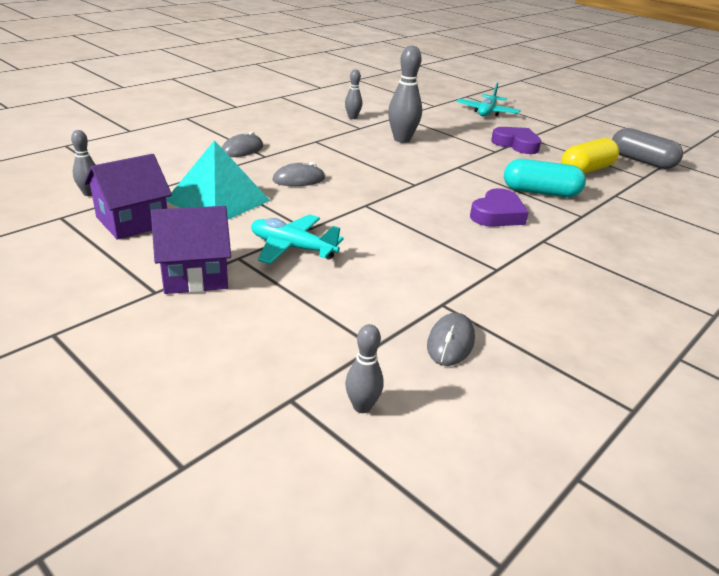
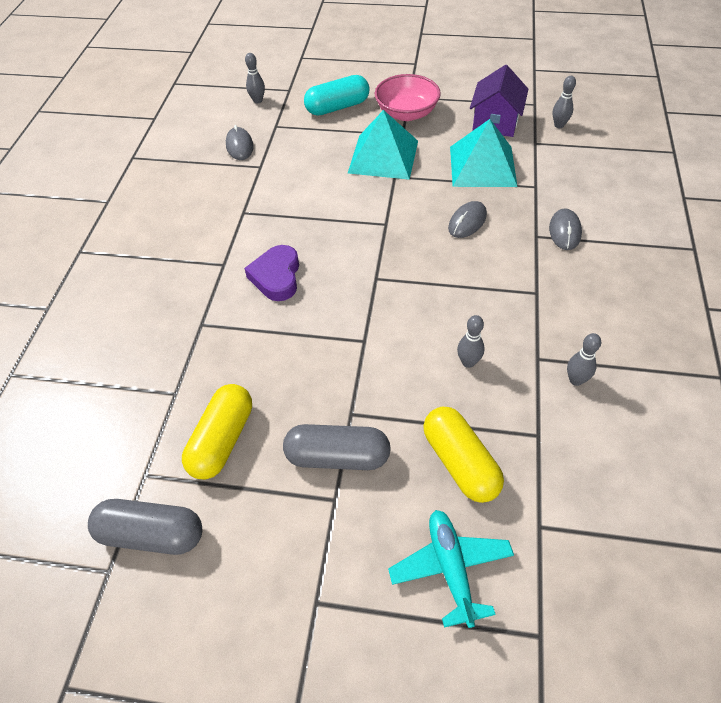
camera: 150 degrees right, 20 degrees up
(195, 274) = (406, 113): purple house -> pink bowl
(292, 248) = (383, 156): turquoise plane -> turquoise pyramid
(402, 139) = (468, 362): grey bowling pin -> grey bowling pin, size x0.56
(450, 124) = (460, 462): none -> yellow capsule
(516, 144) = (337, 457): purple heart -> grey capsule
(540, 192) = (255, 343): turquoise capsule -> turquoise capsule (337, 107)

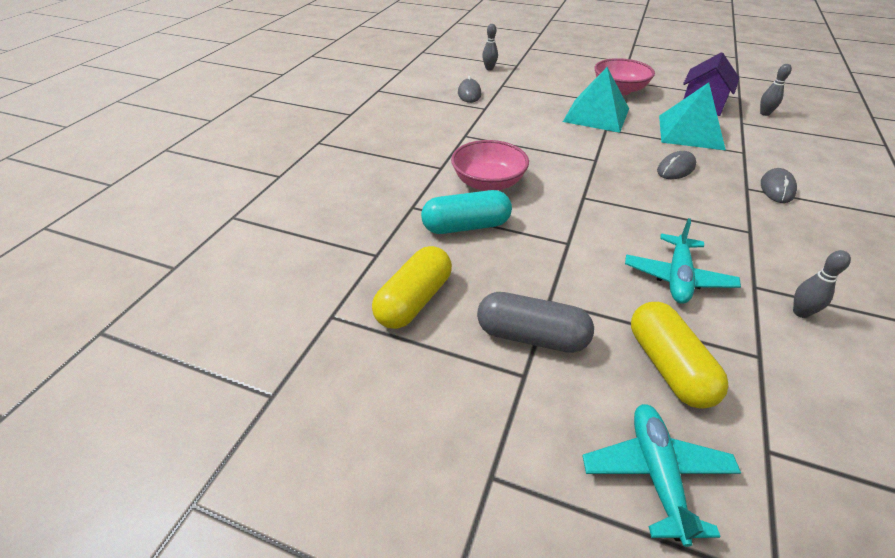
camera: 10 degrees right, 10 degrees down
(152, 534) = (325, 370): grey capsule -> none
(276, 277) = (488, 183): purple heart -> pink bowl
(337, 107) = (557, 80): turquoise capsule -> turquoise capsule (466, 226)
(468, 362) = (677, 277): grey bowling pin -> turquoise plane

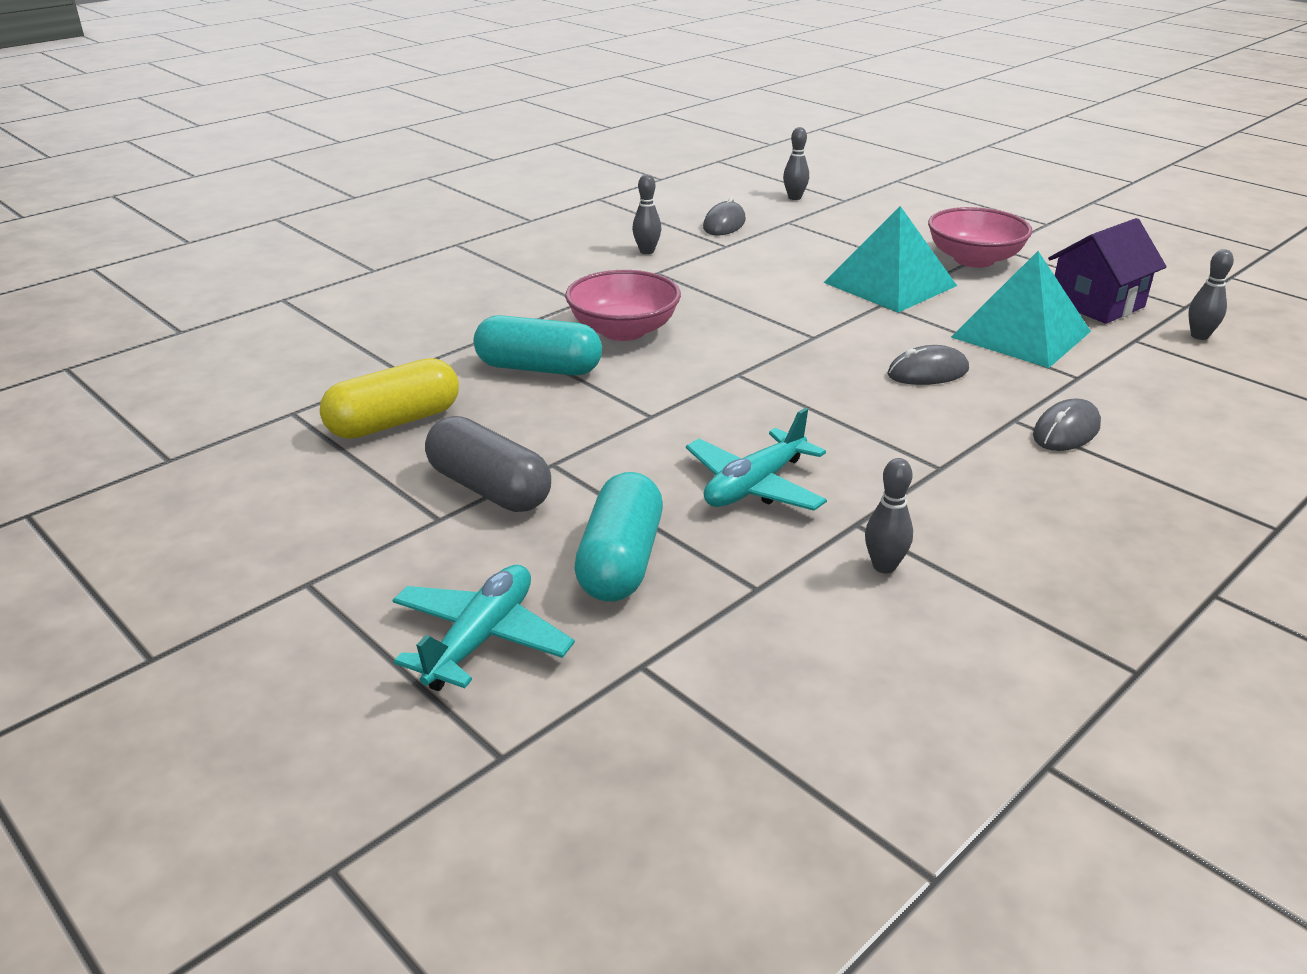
camera: 25 degrees right, 10 degrees down
(444, 122) = (647, 251): none -> grey bowling pin
(668, 366) = (620, 561): yellow capsule -> turquoise capsule

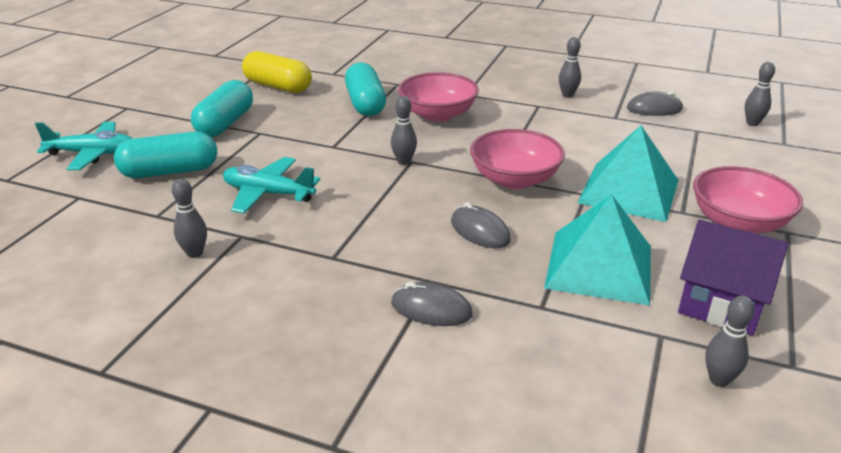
camera: 65 degrees right, 0 degrees up
(489, 489) = (225, 123): grey capsule -> turquoise capsule
(736, 378) = (404, 161): none -> grey bowling pin
(828, 328) = (514, 179): none -> pink bowl

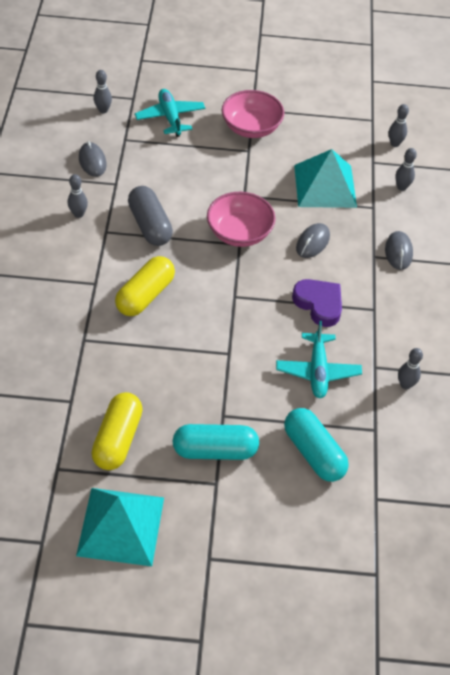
camera: 110 degrees left, 20 degrees up
(93, 154) = (309, 531): turquoise plane -> turquoise plane (170, 117)
(365, 104) = (138, 353): turquoise capsule -> none
(367, 214) = (319, 304): none -> purple heart
(404, 161) = (237, 300): grey bowling pin -> grey bowling pin (401, 187)
(438, 114) = (145, 295): pink bowl -> yellow capsule
(542, 128) = (150, 225): none -> grey capsule
(628, 191) = (232, 174): turquoise pyramid -> turquoise pyramid (120, 526)
(721, 303) = (336, 139): purple house -> none

